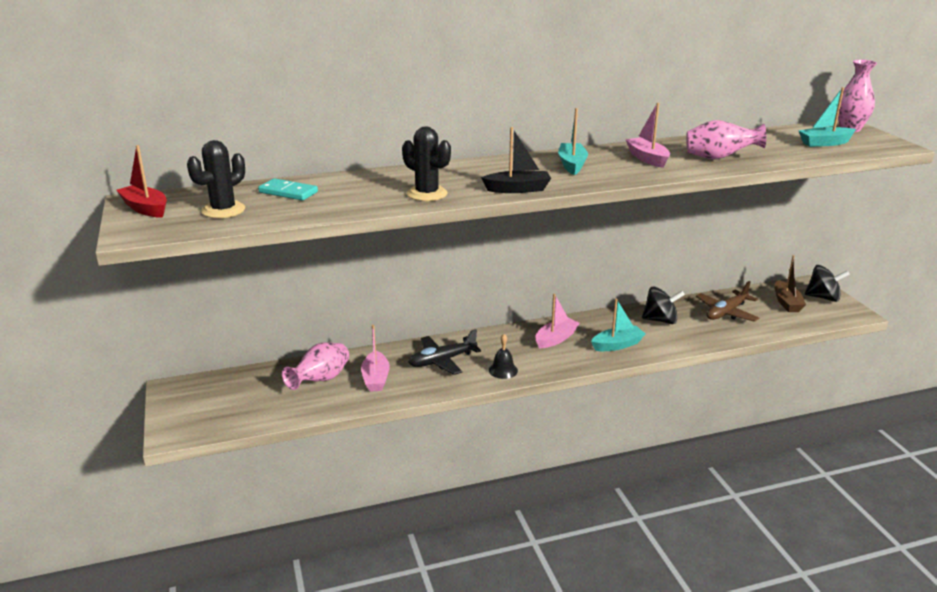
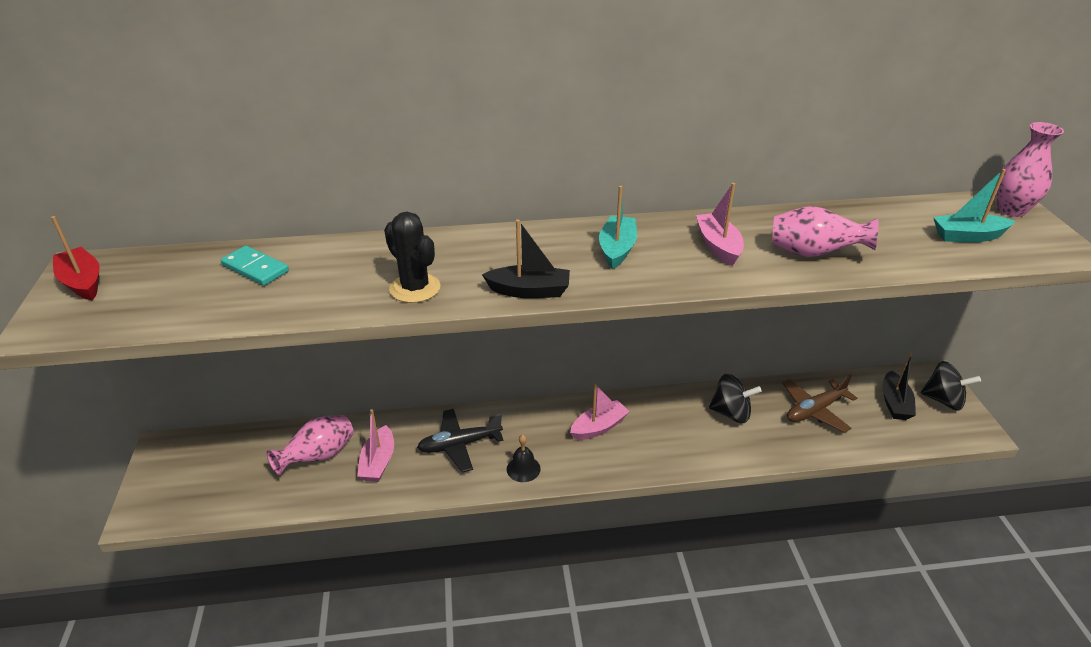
camera: 10 degrees right, 10 degrees up
(223, 210) = (165, 294): black cactus -> none
(617, 345) = (668, 446): turquoise boat -> none
(786, 303) = (894, 403): brown boat -> black boat

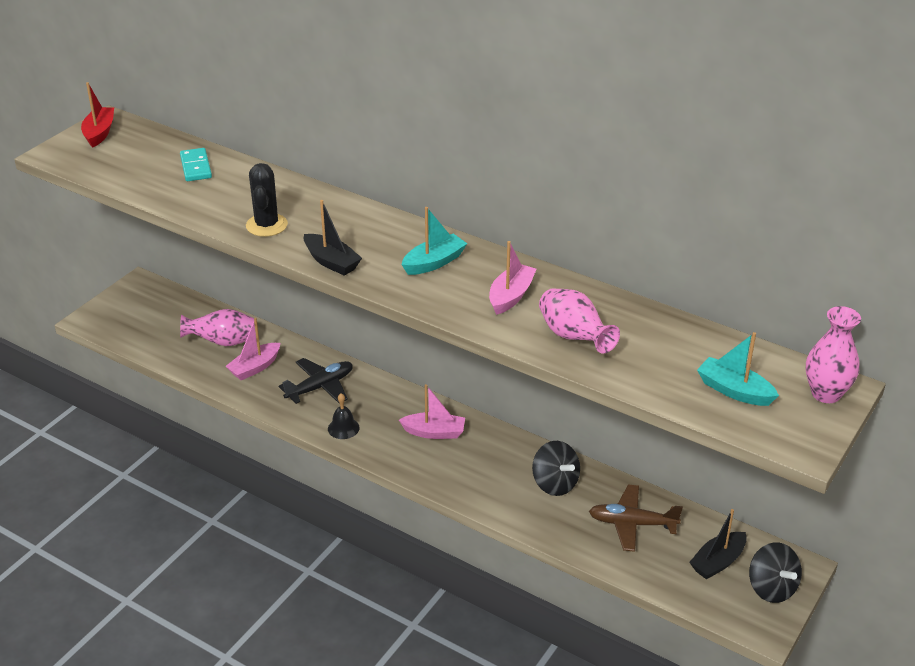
camera: 40 degrees right, 0 degrees up
(460, 445) = (320, 387): black plane -> black plane turned 120 degrees clockwise

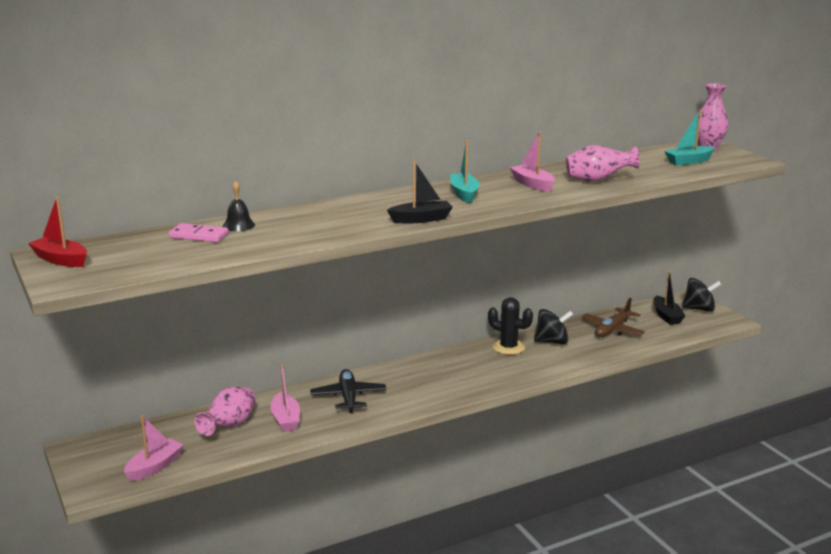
camera: 60 degrees left, 15 degrees down
(195, 167) = (199, 236): turquoise domino -> pink domino
(266, 225) = (336, 228): black cactus -> black cactus (508, 347)
(343, 428) = (411, 400): black bell -> black bell (238, 225)
(434, 432) = (455, 367): pink boat -> pink boat (154, 467)

